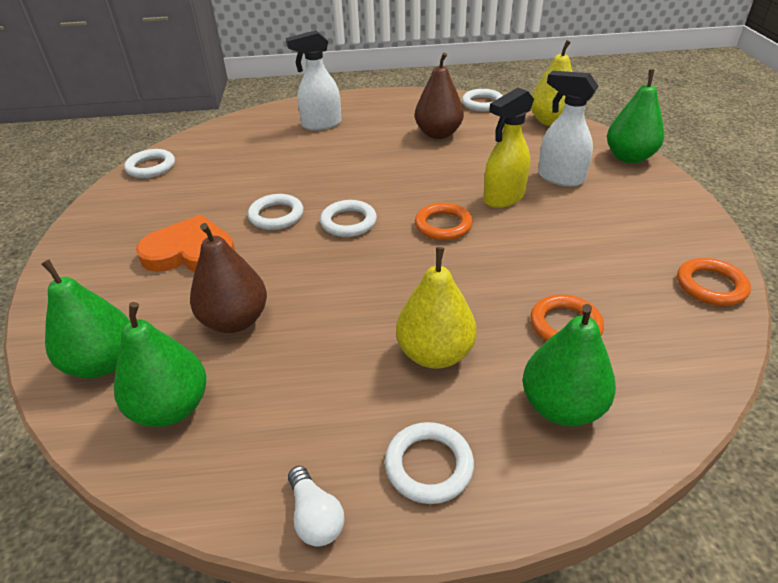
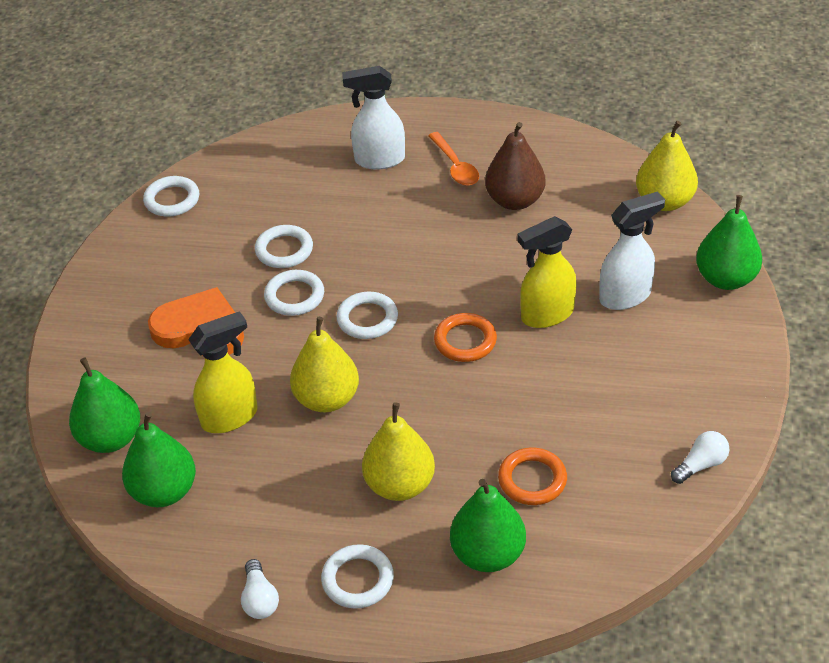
camera: 15 degrees right, 5 degrees up
(235, 320) = (230, 417): brown pear -> yellow spray bottle
(331, 289) = (327, 399): none -> yellow pear
(382, 121) = (455, 166): none -> orange spoon
(482, 103) = (593, 154): white ring -> white ring (284, 250)
(560, 177) = (625, 296): white spray bottle -> white spray bottle turned 105 degrees clockwise
(711, 286) = (701, 465): orange ring -> white light bulb

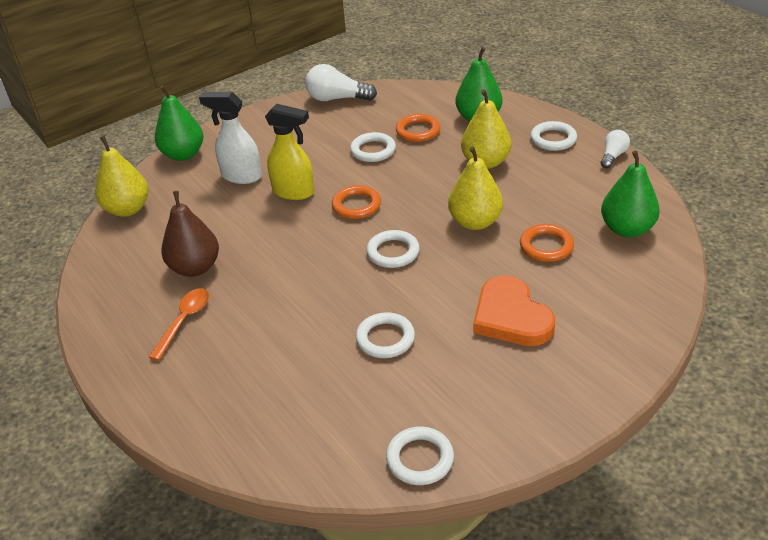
camera: 135 degrees left, 5 degrees down
(111, 438) = (640, 279): green pear -> none
(230, 417) = (546, 246): yellow spray bottle -> orange ring
(294, 296) = (420, 297): white ring -> white ring (373, 150)
(379, 160) = (220, 368): white spray bottle -> none
(701, 465) = (337, 99): white light bulb -> white light bulb, size x1.69

